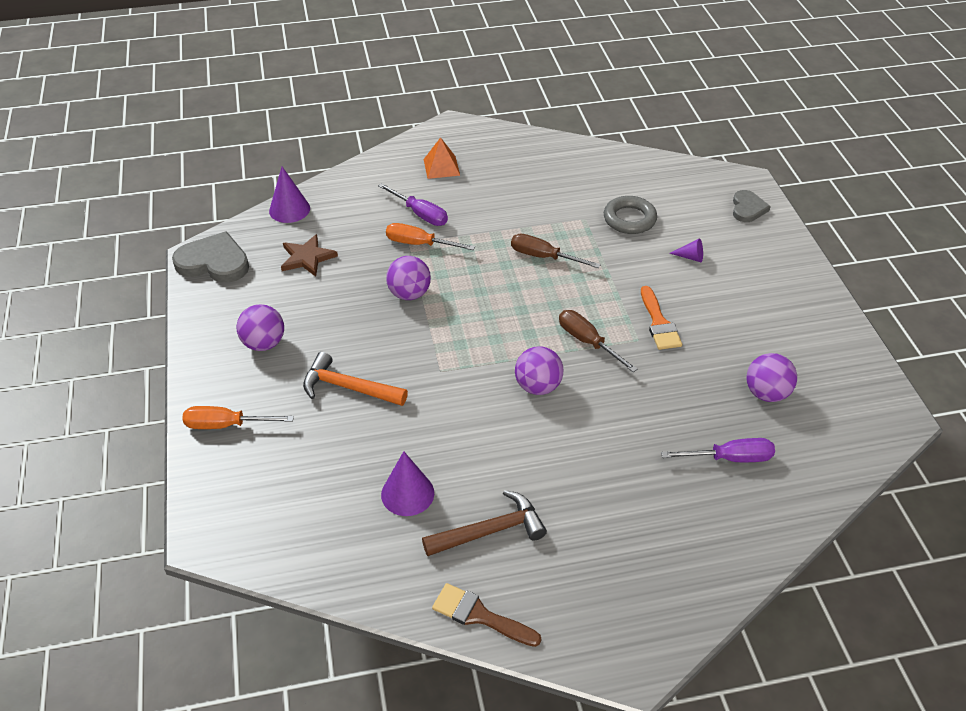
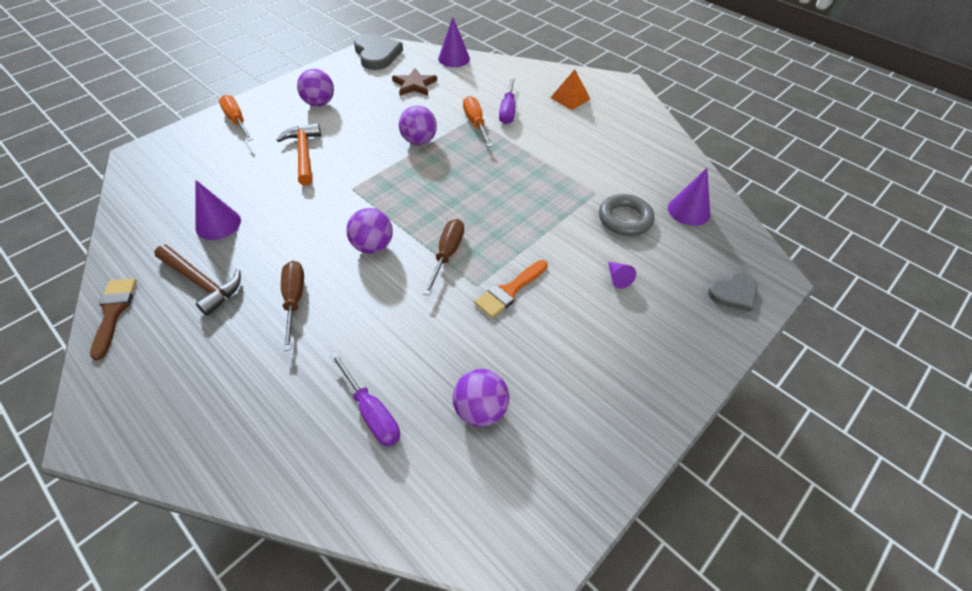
camera: 55 degrees right, 5 degrees up
(543, 257) = (524, 189): brown screwdriver -> brown screwdriver (294, 300)
(648, 181) = (688, 211): none -> purple cone

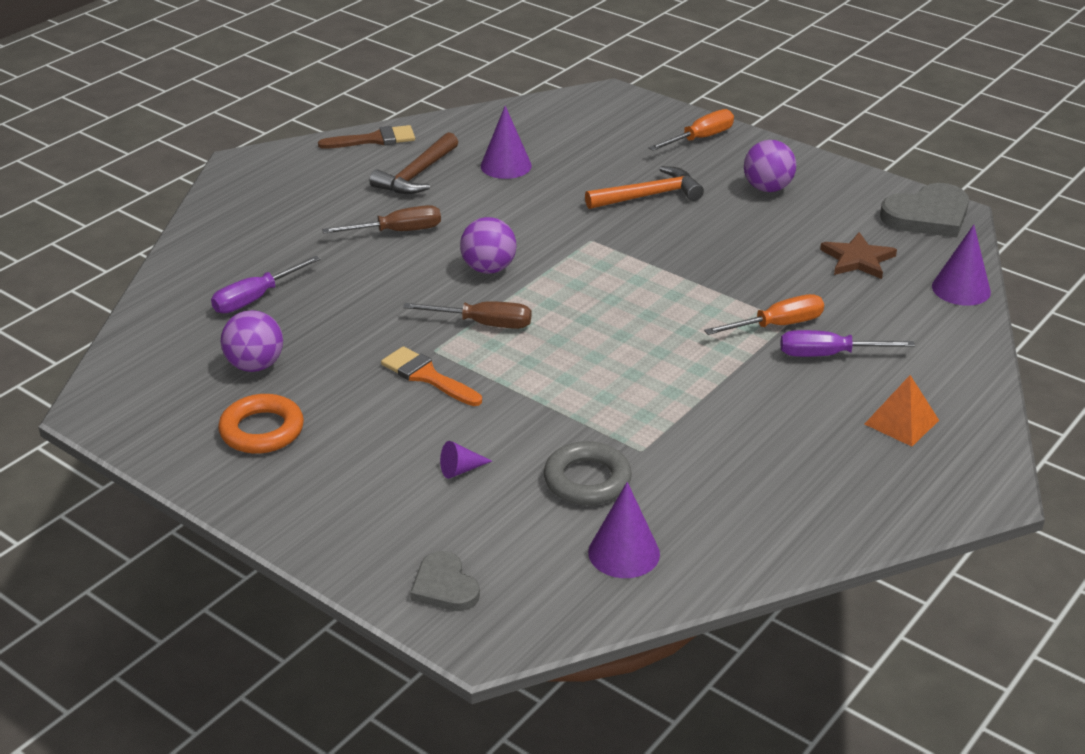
camera: 85 degrees right, 15 degrees down
(419, 141) = (711, 279): purple ball -> none
(573, 402) = (262, 430): none -> orange ring

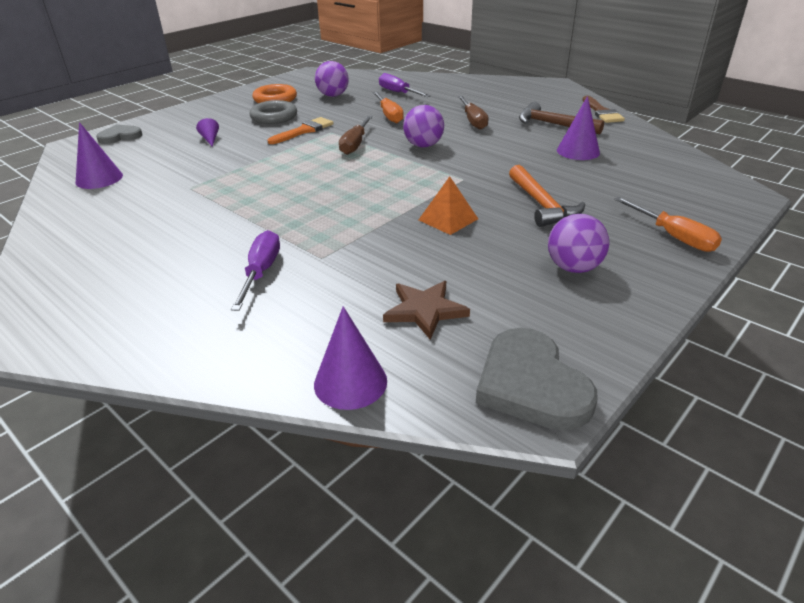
camera: 95 degrees right, 0 degrees up
(587, 480) = (173, 170): grey ring -> grey ring (274, 117)
(777, 325) = (316, 251): orange screwdriver -> orange screwdriver (389, 115)
(901, 422) = (142, 299): orange pyramid -> orange pyramid (448, 219)

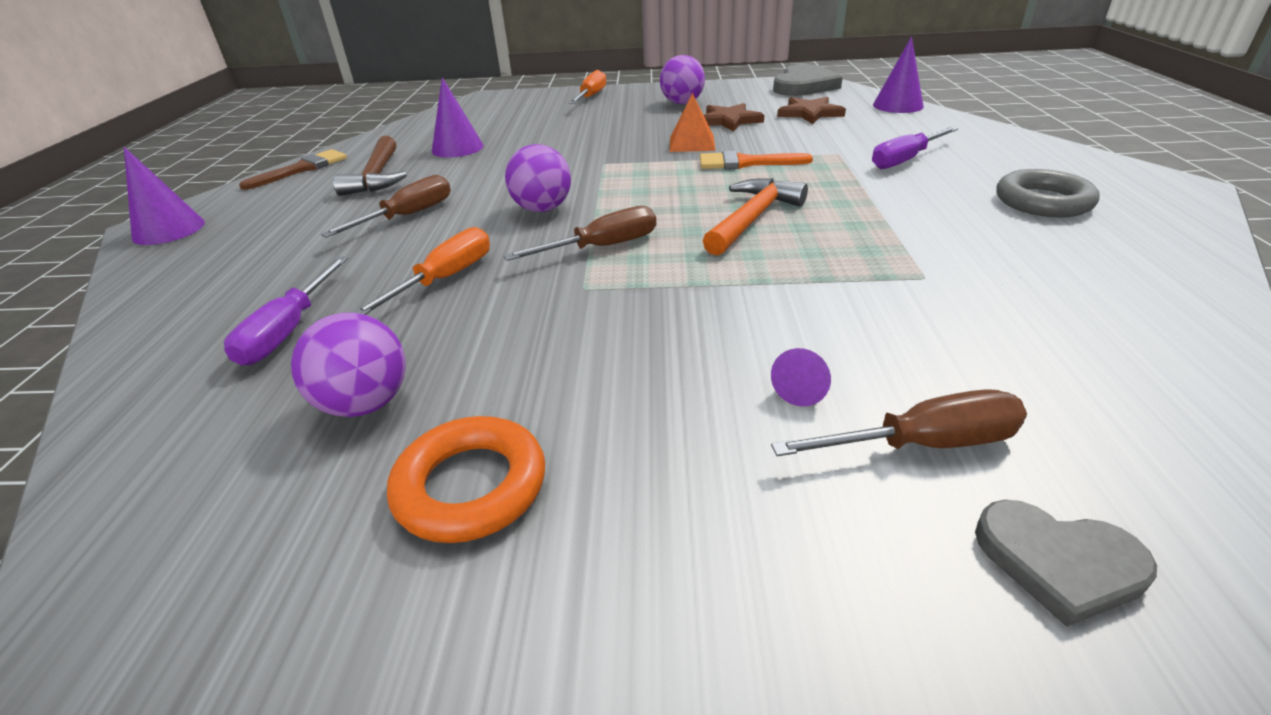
camera: 130 degrees left, 0 degrees up
(99, 178) = (1113, 376): purple cone -> purple cone (169, 230)
(163, 142) = (923, 444): none -> brown screwdriver
(274, 117) = (592, 394): grey ring -> grey ring (1042, 201)
(304, 131) = (613, 313): orange brush -> orange brush (745, 163)
(476, 260) = (729, 120): none -> brown star
(542, 205) = (605, 129): orange hammer -> orange hammer (752, 218)

